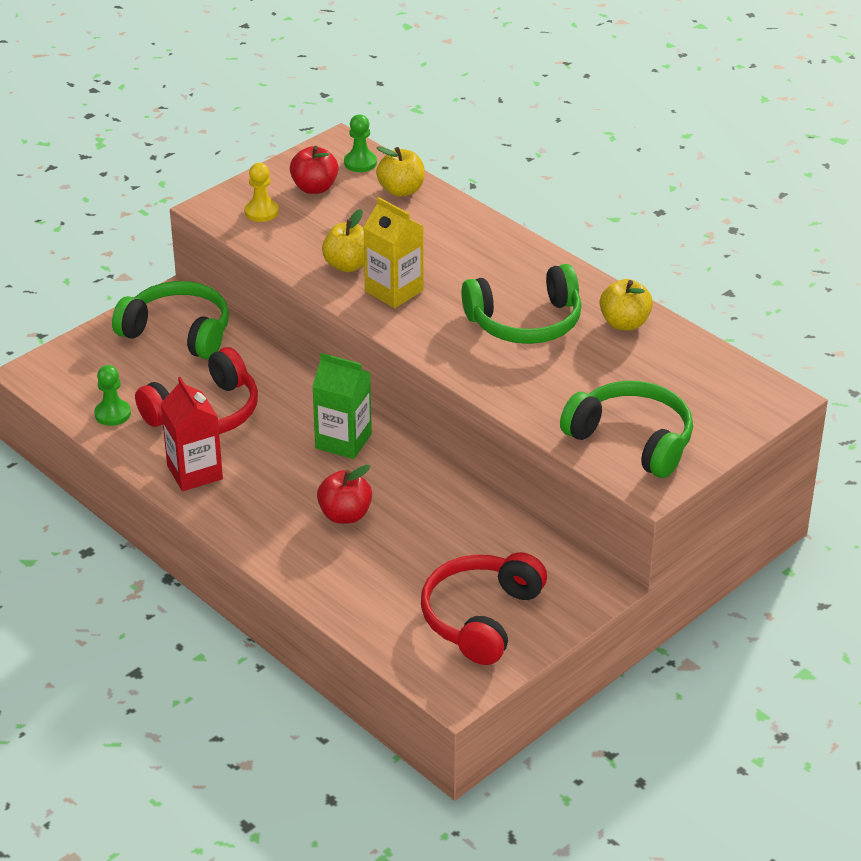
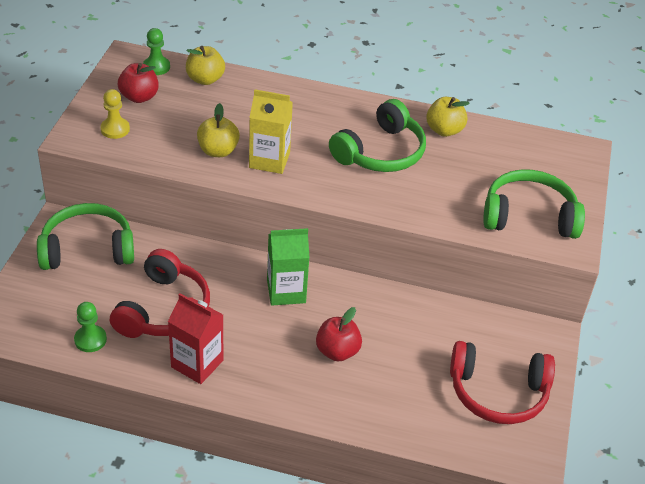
camera: 35 degrees left, 5 degrees up
(481, 617) = (498, 392): red headphones -> red headphones turned 75 degrees counterclockwise

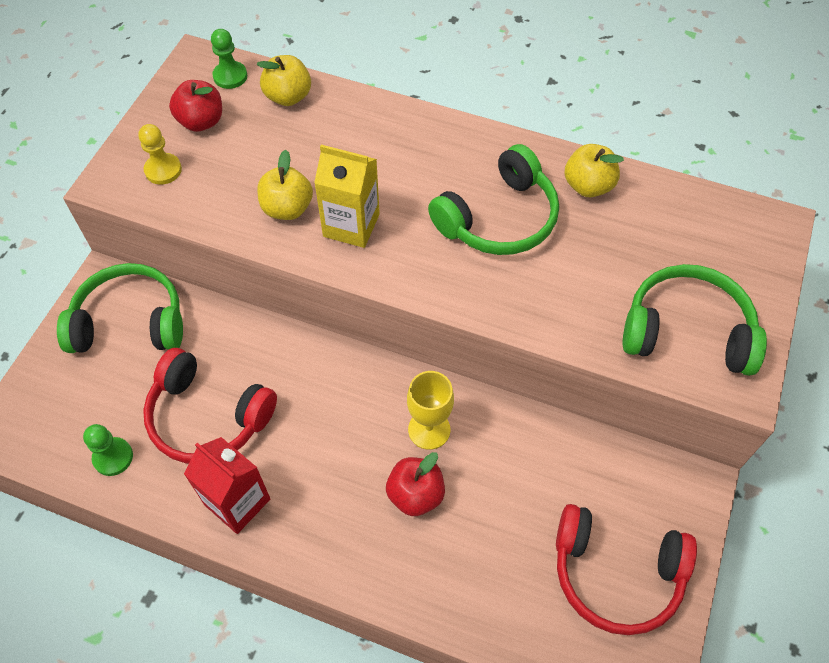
camera: 10 degrees right, 15 degrees up
(163, 309) = (208, 417): red headphones -> red headphones turned 90 degrees clockwise
(286, 291) = (363, 398): green carton -> none
(341, 309) = (429, 429): none -> yellow goblet

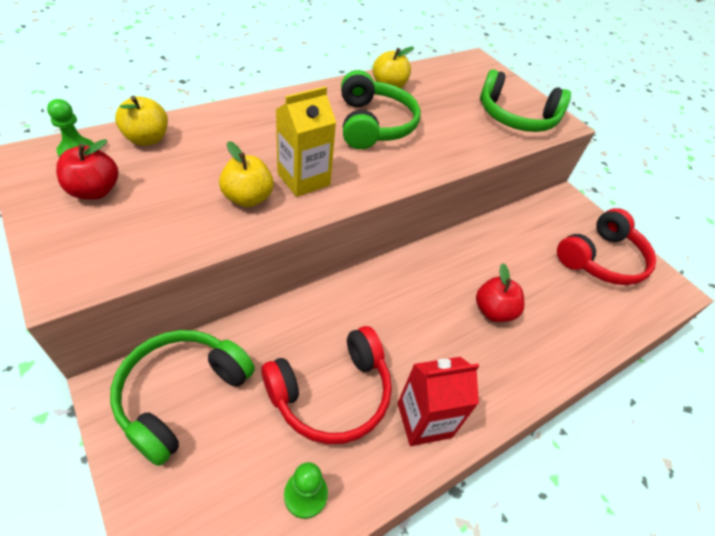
camera: 60 degrees left, 10 degrees down
(163, 170) = (108, 240): yellow pawn -> none
(429, 429) = (451, 275): yellow goblet -> none
(687, 331) = (516, 117): green headphones -> green headphones turned 120 degrees counterclockwise

